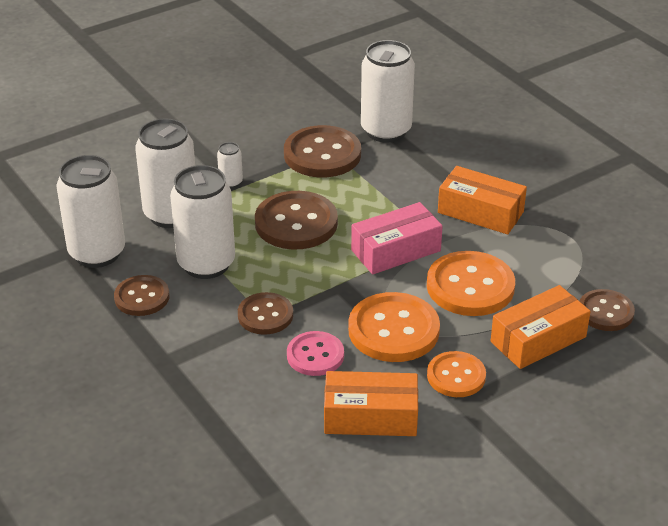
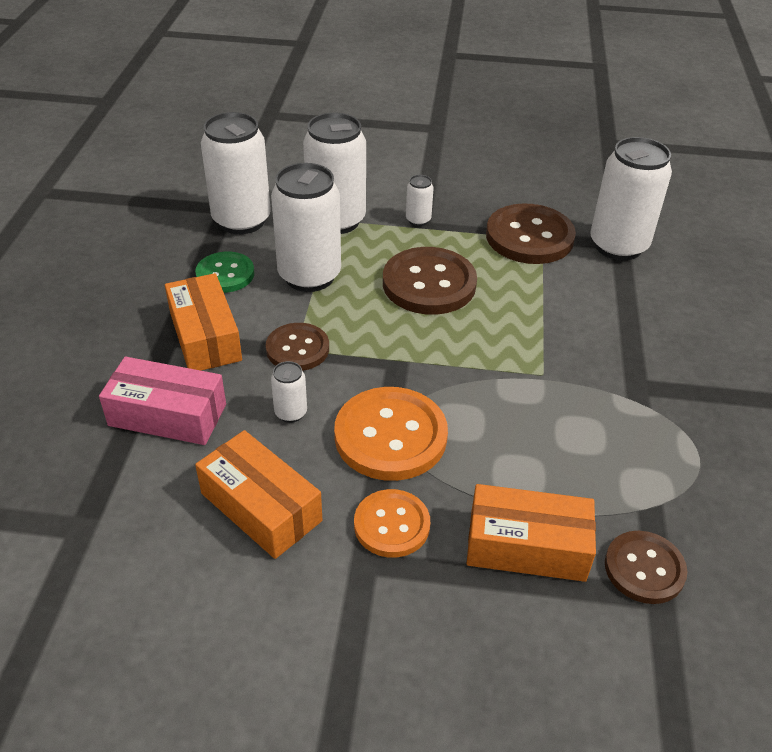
camera: 40 degrees right, 5 degrees up
(142, 297) = (225, 274): brown button -> green button
(315, 355) = (291, 413): pink button -> white can
(396, 250) = (489, 361): pink box -> pink box (167, 415)
(470, 286) = (521, 441): orange button -> none
(480, 212) = (624, 373): orange box -> orange box (205, 336)

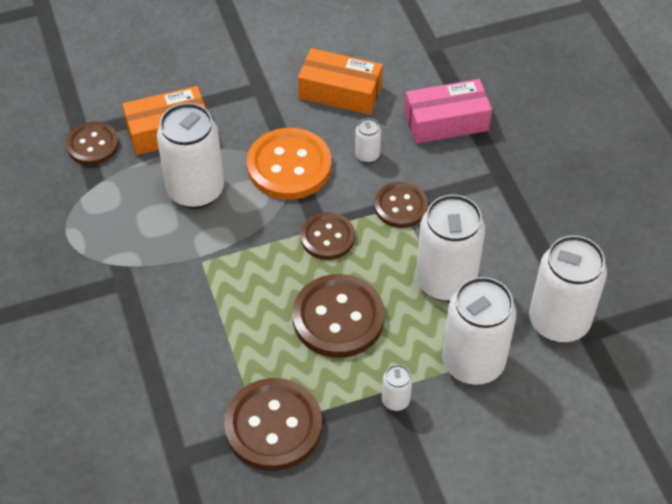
camera: 155 degrees right, 10 degrees up
(205, 336) = (477, 188): orange box -> none
(225, 274) = (516, 252): green button -> none
(391, 525) = (256, 112): orange button -> none
(395, 348) = (327, 237): none -> brown button
(618, 246) = (178, 453): white can -> white can (196, 190)

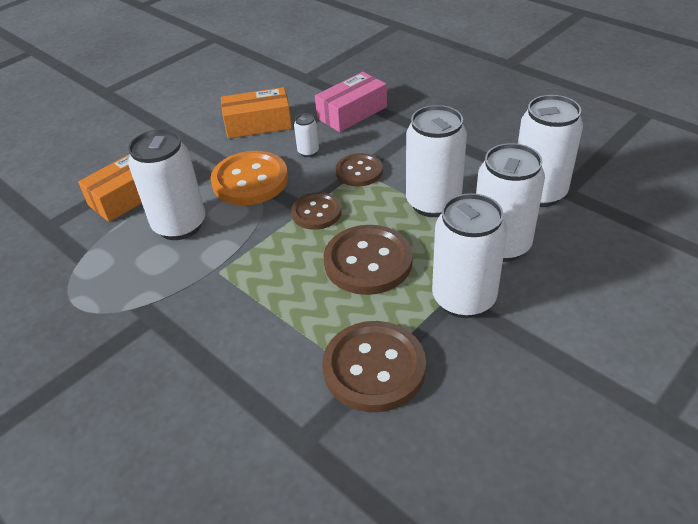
camera: 25 degrees left, 10 degrees down
(93, 145) = (63, 230): brown button -> none
(395, 400) = (463, 299): white can -> white can, size x2.27

